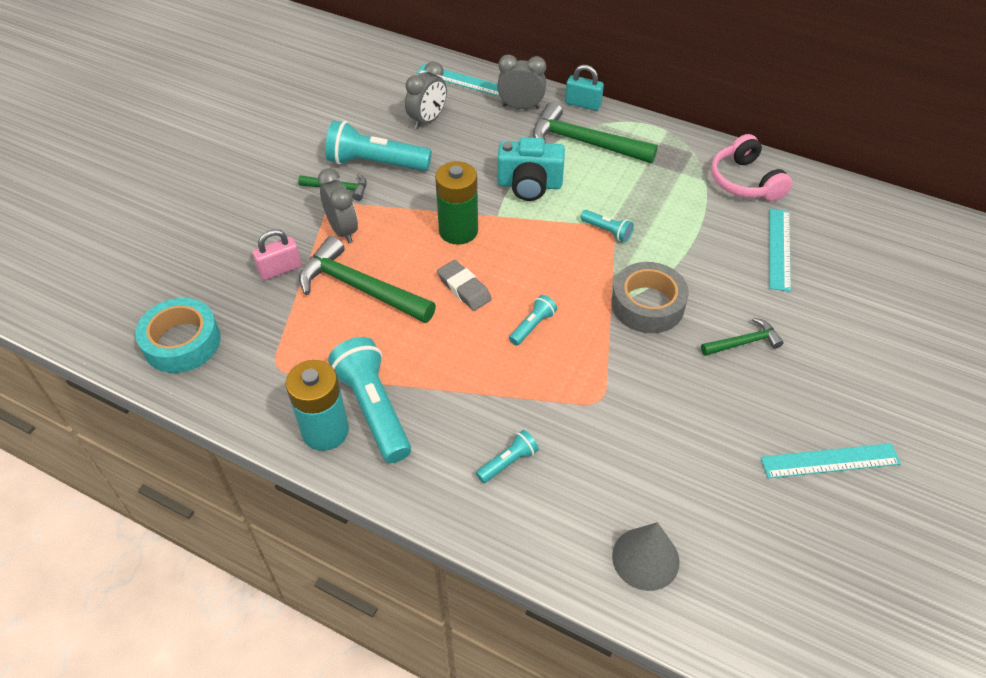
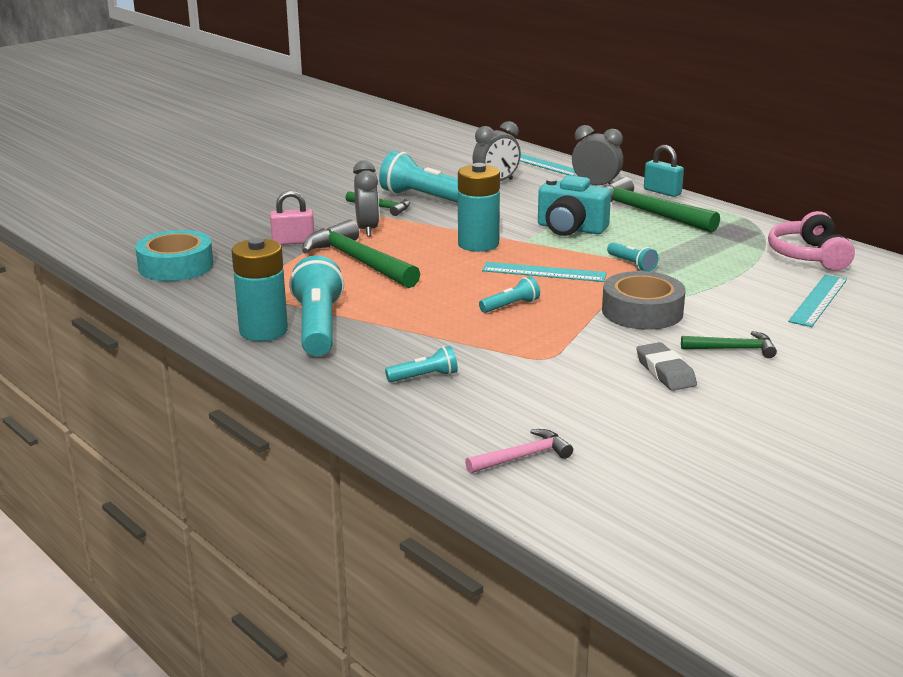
camera: 20 degrees right, 25 degrees down
(458, 231) = (478, 244): green battery -> turquoise battery
(464, 288) = (458, 275): grey eraser -> grey eraser (665, 372)
(645, 558) = (522, 457): grey cone -> pink hammer
(830, 461) = (779, 436): turquoise ruler -> turquoise ruler (544, 272)

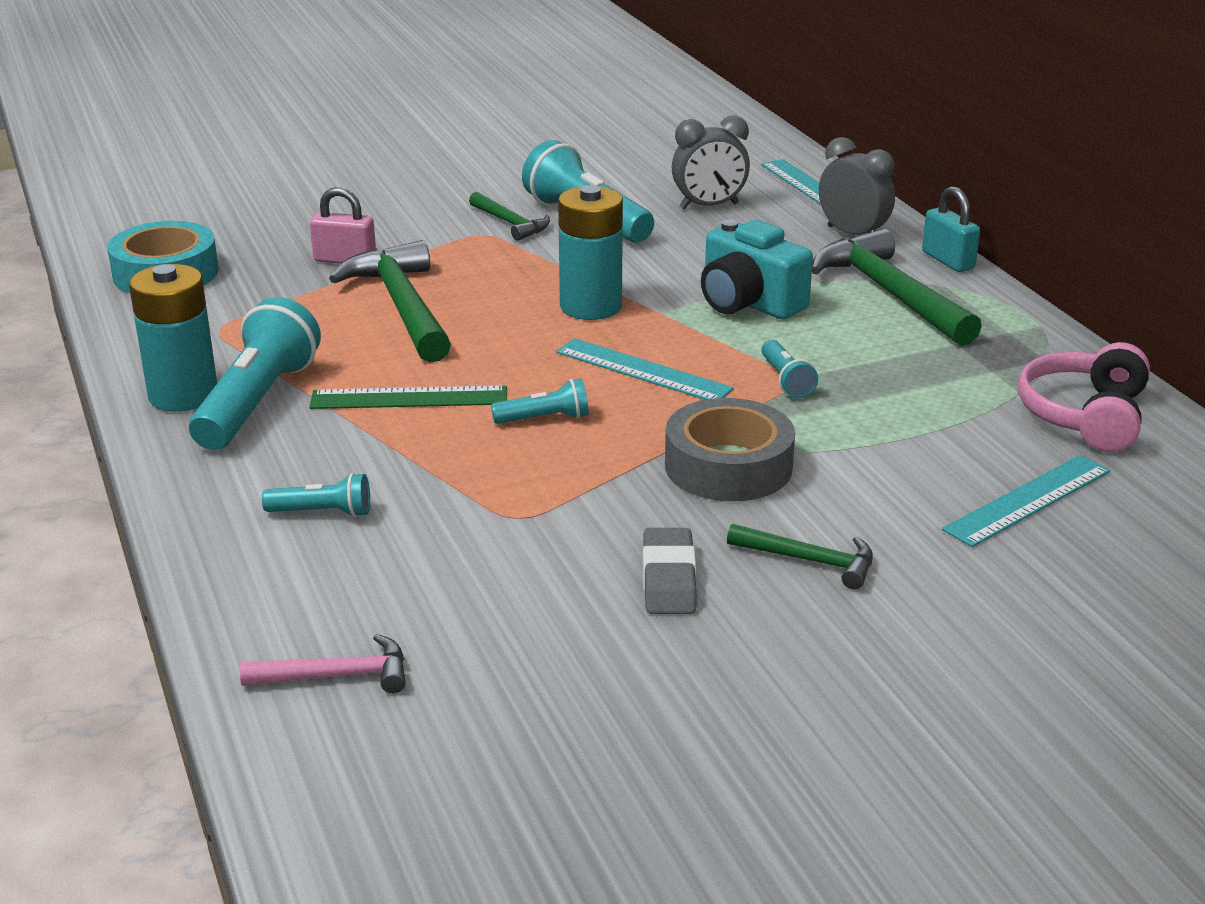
camera: 20 degrees right, 5 degrees up
(367, 229) = (460, 256): grey clock -> none
(415, 309) = (409, 398): none -> green ruler

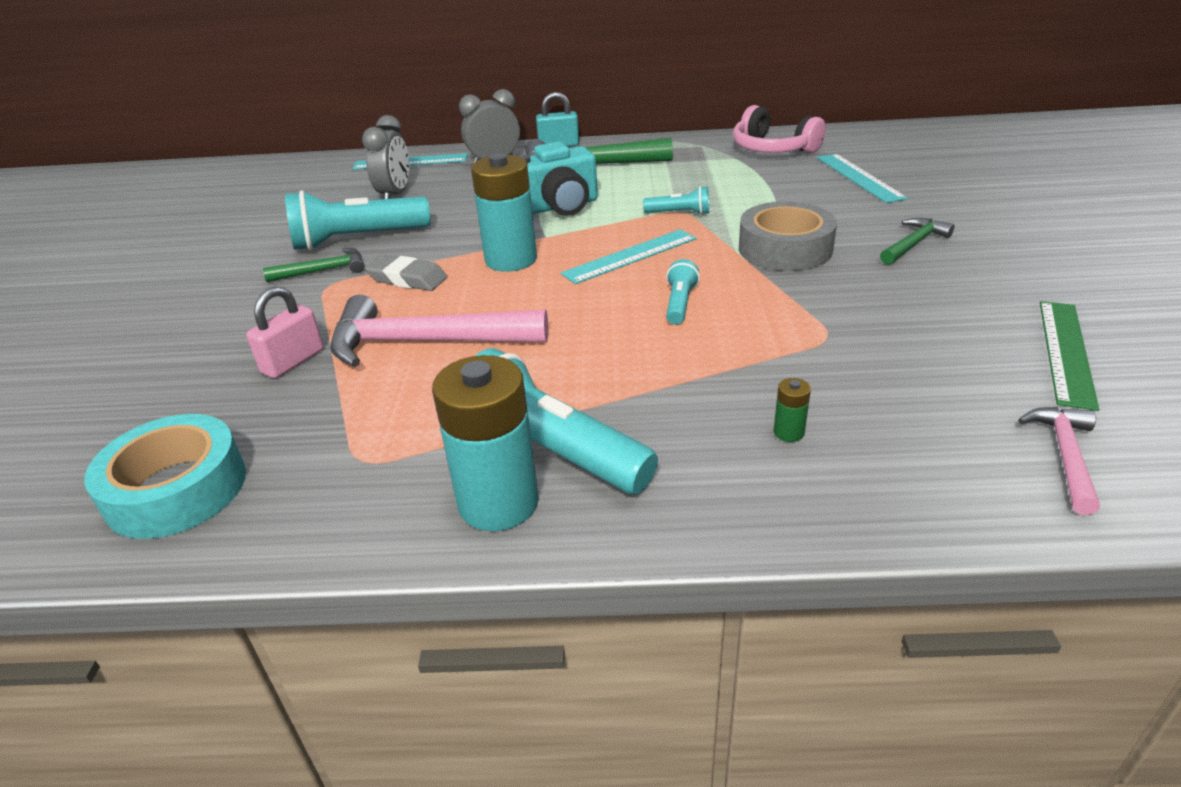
camera: 65 degrees left, 5 degrees up
(323, 512) = (788, 432): turquoise flashlight -> green battery
(402, 307) = (426, 342): green hammer -> pink hammer
(409, 398) = (604, 360): green ruler -> green ruler (1066, 351)
(669, 579) = (929, 291): grey eraser -> grey eraser (407, 279)

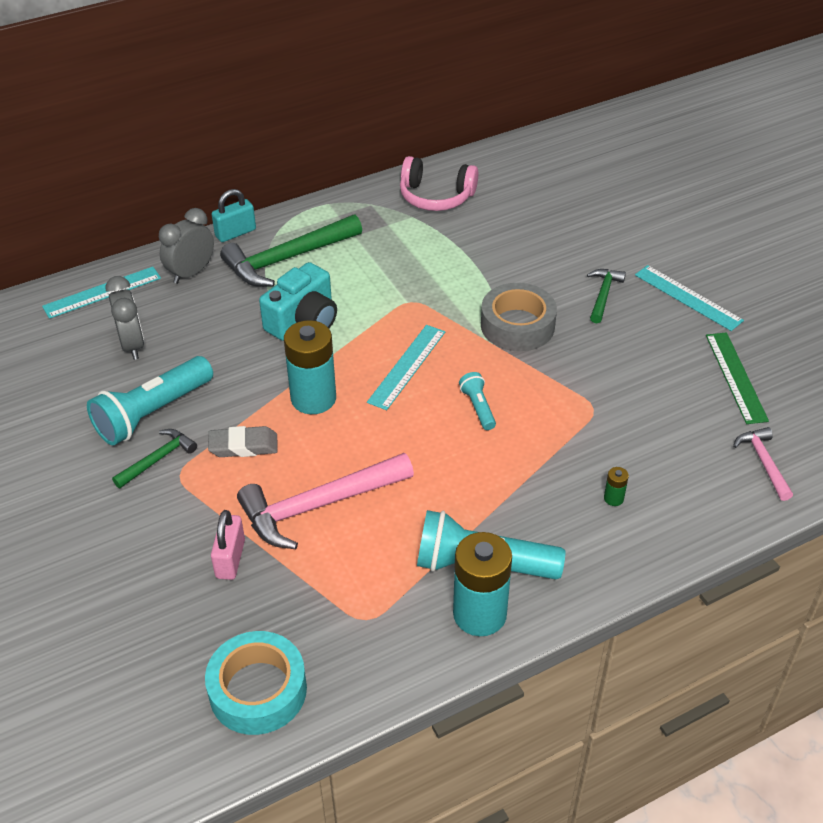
camera: 30 degrees left, 10 degrees up
(679, 213) = (412, 303): turquoise flashlight -> none
(859, 177) = (526, 221): turquoise ruler -> turquoise ruler (688, 297)

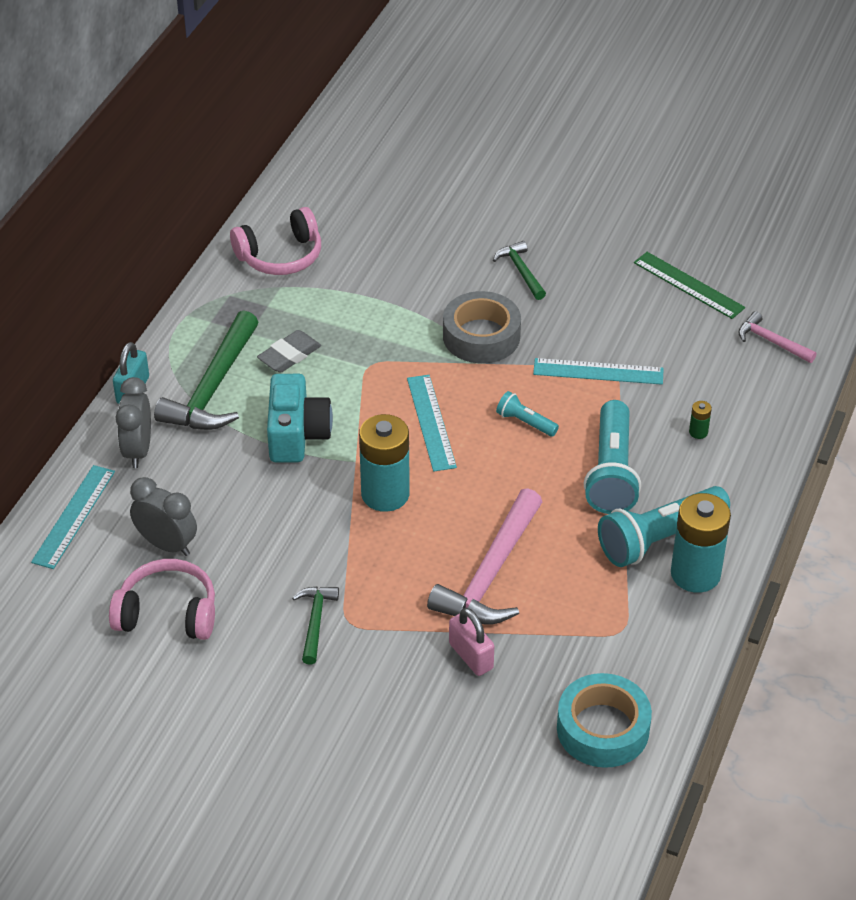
camera: 40 degrees left, 0 degrees up
(77, 391) = (168, 613): none -> pink headphones
(152, 413) = (262, 589): turquoise flashlight -> turquoise flashlight (612, 472)
(243, 446) = (374, 567): grey eraser -> grey eraser (289, 355)
(688, 297) = (588, 237): turquoise ruler -> turquoise ruler (598, 371)

